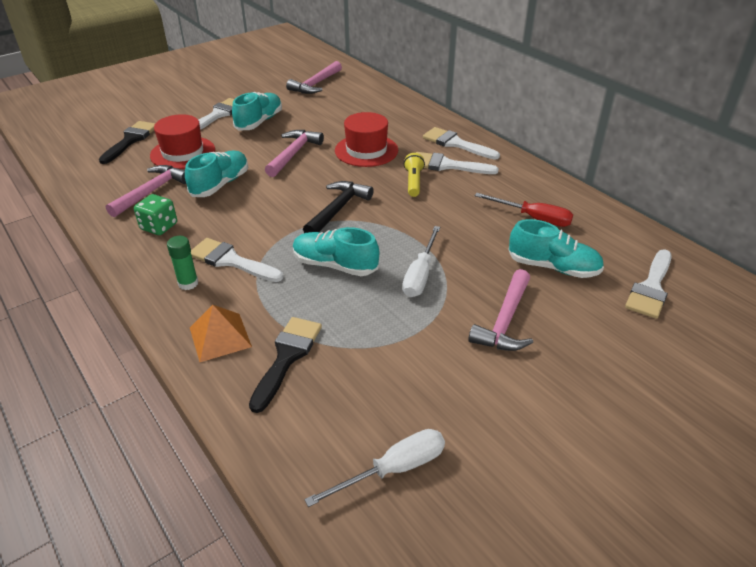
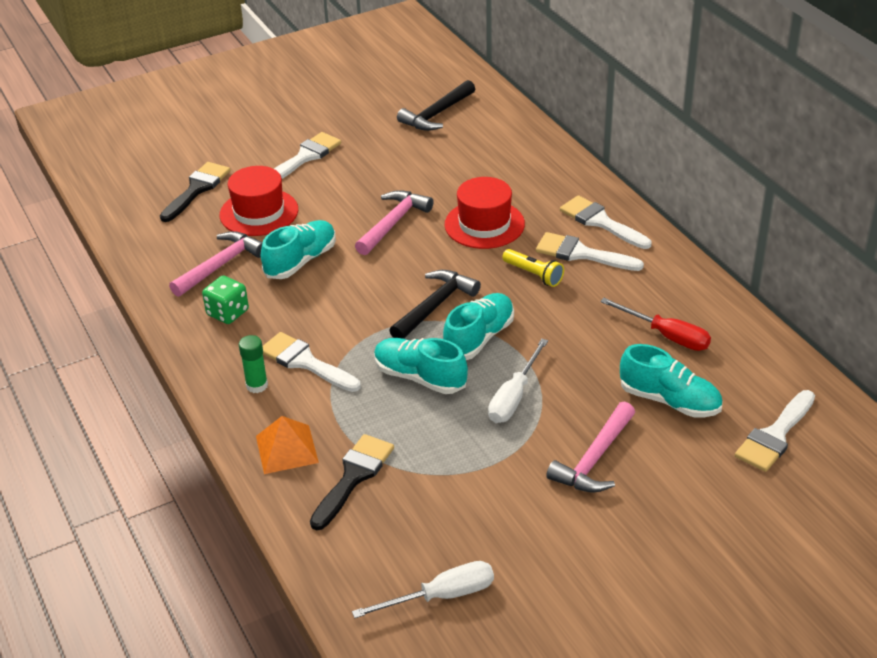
camera: 10 degrees right, 0 degrees up
(259, 122) = (356, 171): turquoise shoe -> turquoise shoe (479, 338)
(315, 84) = (436, 114): pink hammer -> black hammer
(413, 182) = (533, 275): yellow flashlight -> yellow flashlight turned 120 degrees clockwise

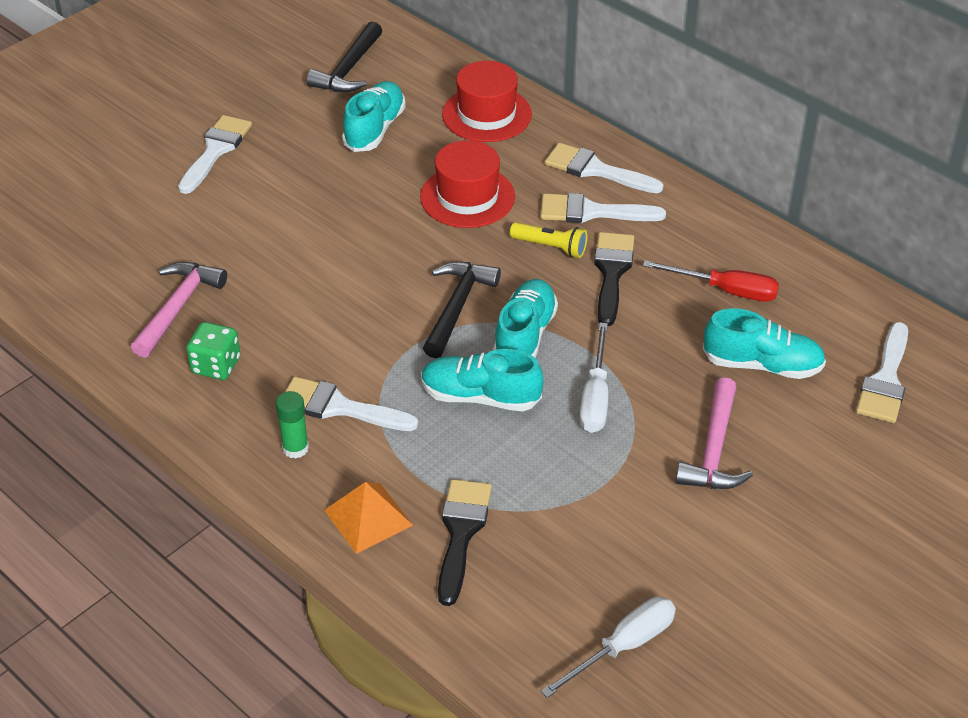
camera: 20 degrees left, 5 degrees up
(197, 189) = (100, 215): black brush -> black brush (611, 272)
(259, 212) = (192, 231): red hat -> red hat (486, 114)
(301, 261) = (274, 283): turquoise shoe -> turquoise shoe (375, 129)
(393, 223) = (361, 214): pink hammer -> none

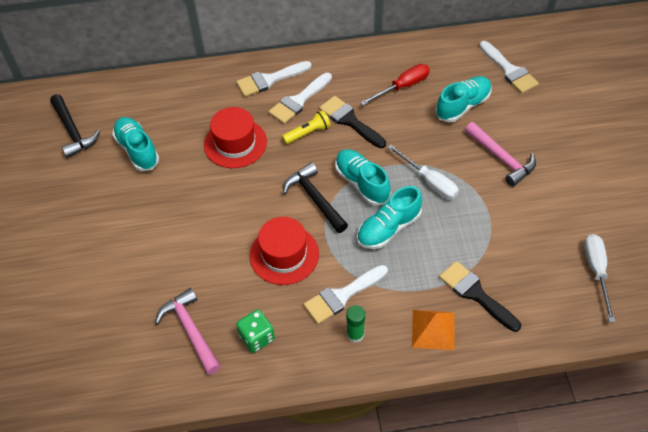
camera: 50 degrees left, 10 degrees up
(216, 150) = (72, 235): white brush -> none
(486, 114) = (179, 96): red hat -> red hat (284, 254)

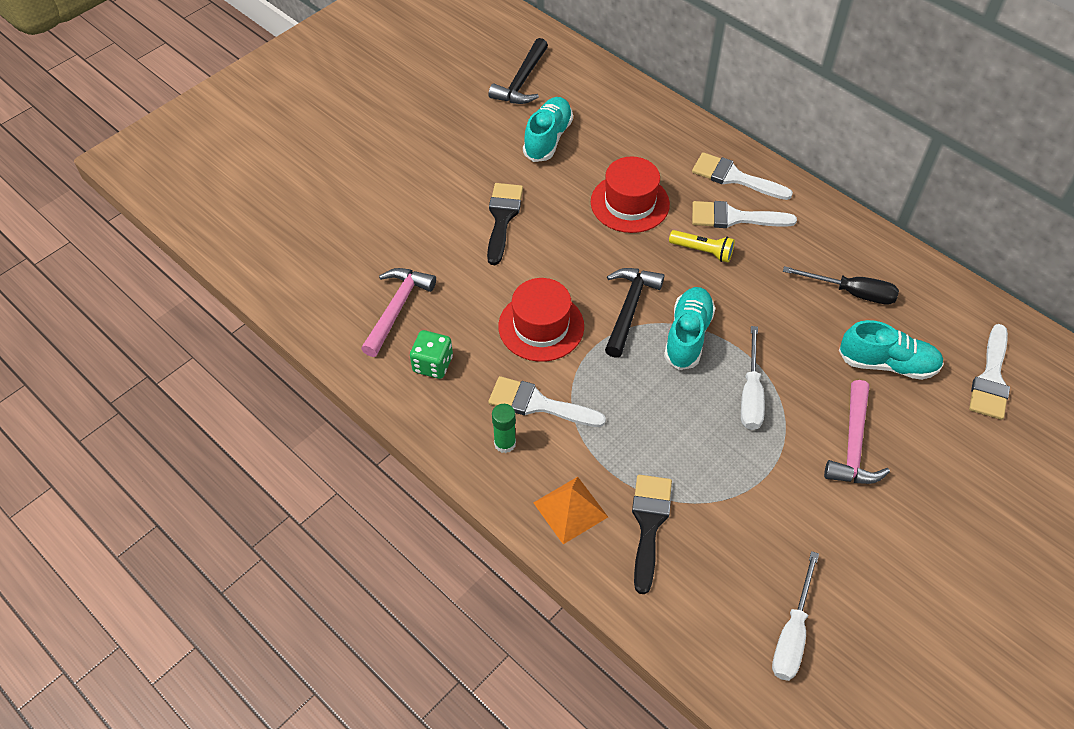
camera: 50 degrees right, 0 degrees up
(349, 121) = (755, 275): black brush -> black brush (502, 218)
(388, 228) = (655, 394): turquoise shoe -> none
(402, 87) = (851, 292): red screwdriver -> black screwdriver
(596, 272) = (792, 633): white screwdriver -> white screwdriver turned 150 degrees clockwise

